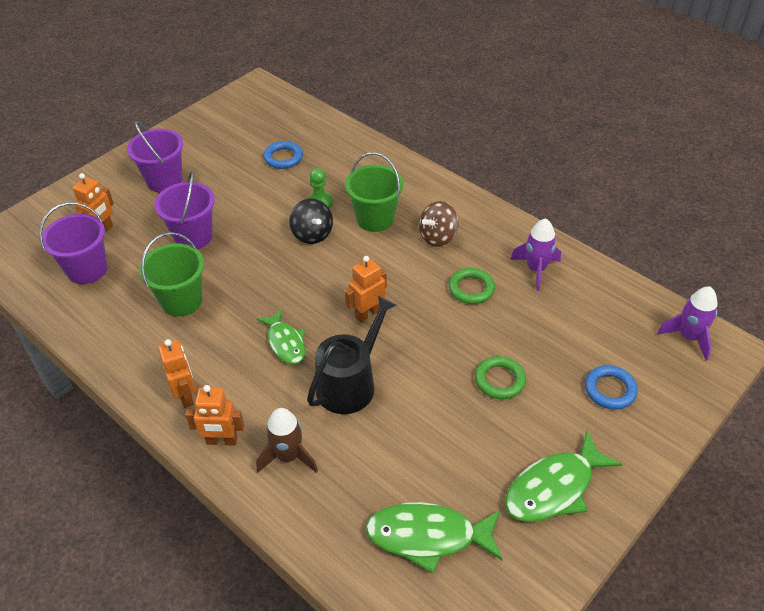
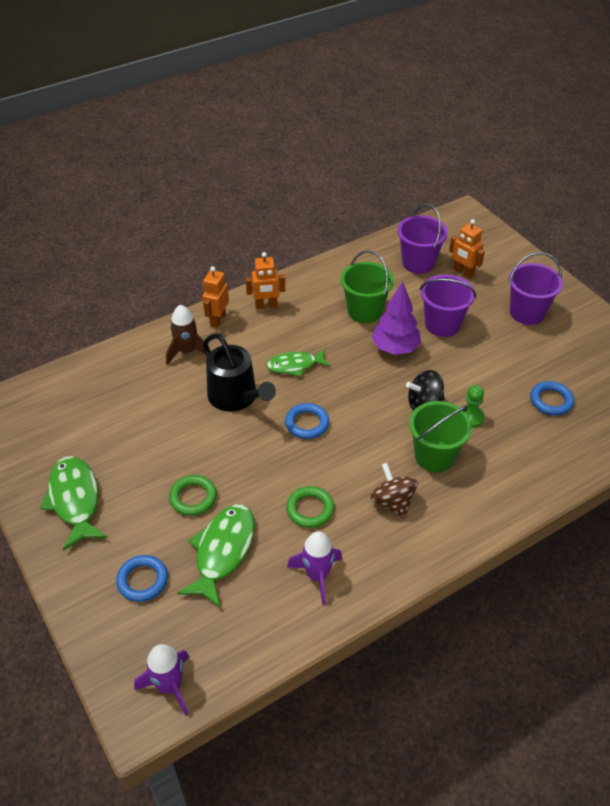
camera: 105 degrees right, 0 degrees up
(238, 266) = (395, 348): none -> purple tree
(368, 314) = (307, 423): orange robot -> blue ring
(428, 536) = (83, 412): green fish -> green fish (222, 551)

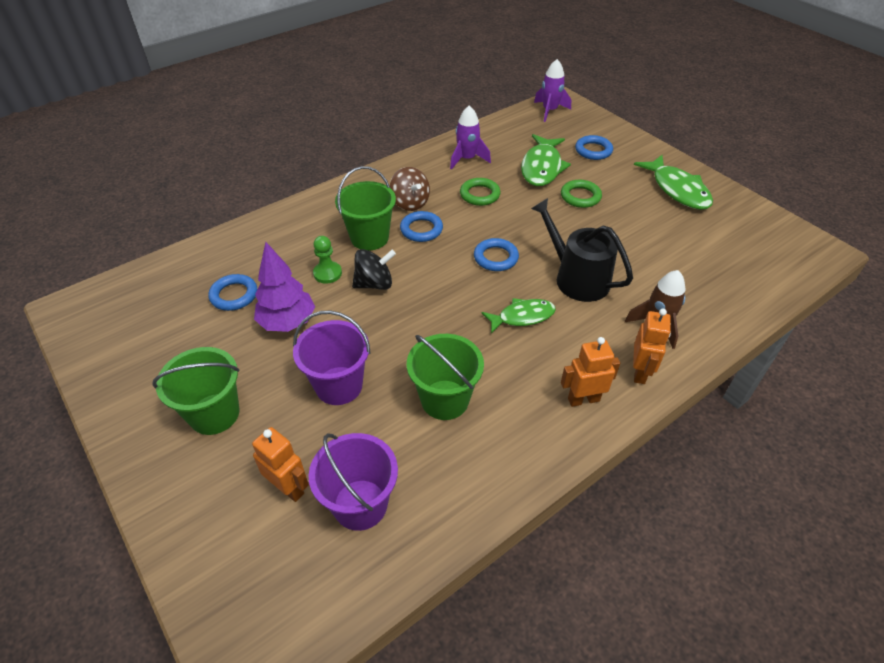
camera: 175 degrees right, 0 degrees up
(380, 463) = (421, 229): none -> blue ring
(395, 348) = (404, 347): purple tree -> purple tree (288, 322)
(527, 313) = (214, 414): purple bucket -> green bucket

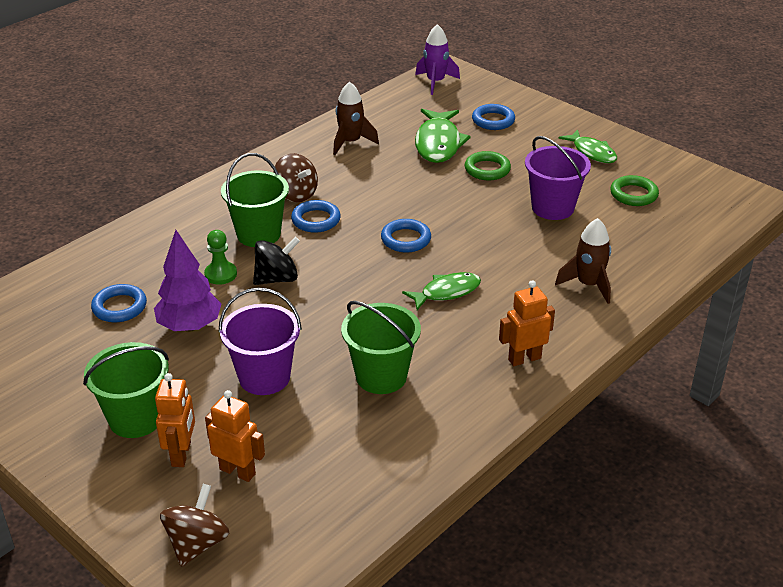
camera: 10 degrees left, 10 degrees down
(229, 567) = (197, 543): none -> brown spinning top
(360, 504) = (316, 475): purple bucket -> purple bucket (552, 208)
(467, 159) = (351, 142): purple rocket -> brown rocket
(480, 195) = (374, 178): green ring -> green ring (633, 194)
(576, 278) = (497, 250): black watering can -> none
(640, 372) = (578, 328): orange robot -> orange robot (181, 454)
(677, 190) = (592, 152): green fish -> green fish, size x0.65

